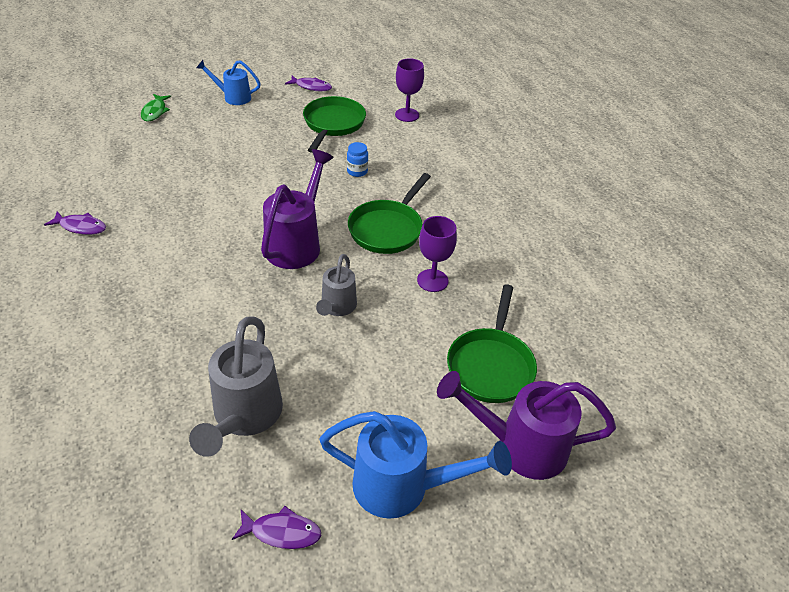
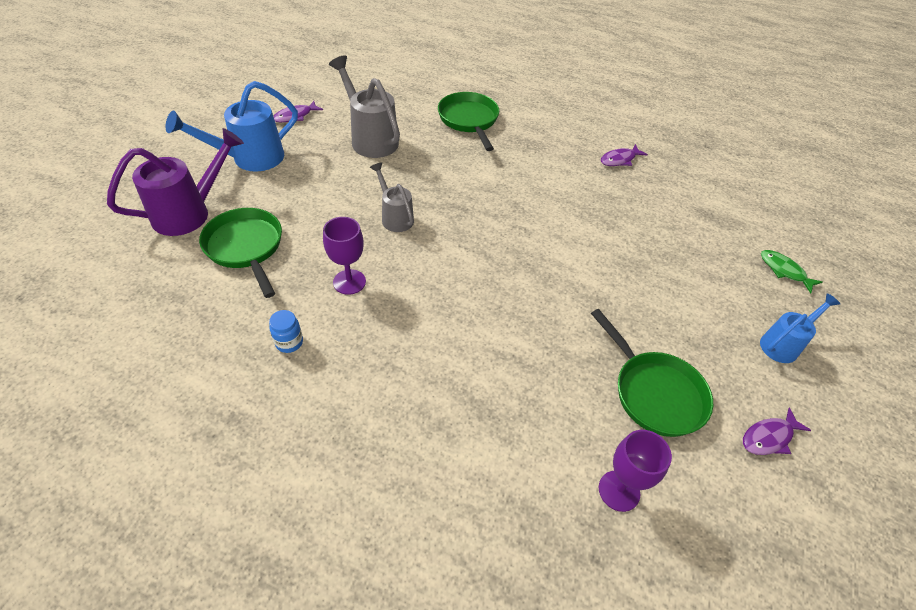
camera: 135 degrees right, 5 degrees up
(297, 243) = (484, 240): purple watering can -> none
(357, 171) = (543, 346): blue jar -> blue jar (289, 342)
(387, 229) = (437, 303): green pan -> green pan (469, 120)

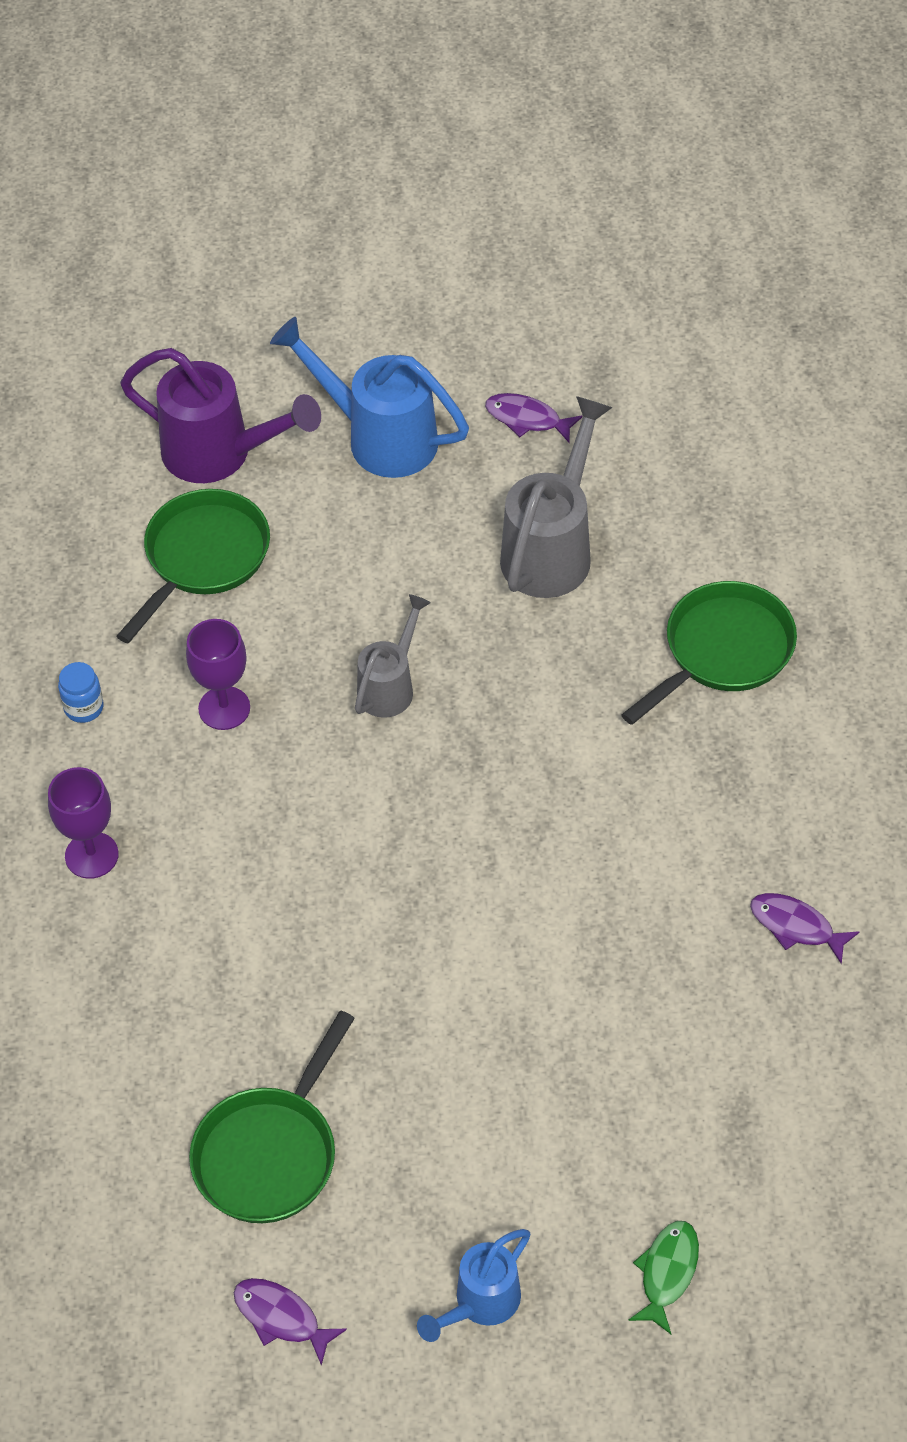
camera: 65 degrees right, 5 degrees up
(619, 491) = (90, 1160): purple goblet -> purple goblet (91, 855)
(783, 344) = (480, 1303): blue watering can -> blue watering can turned 105 degrees clockwise

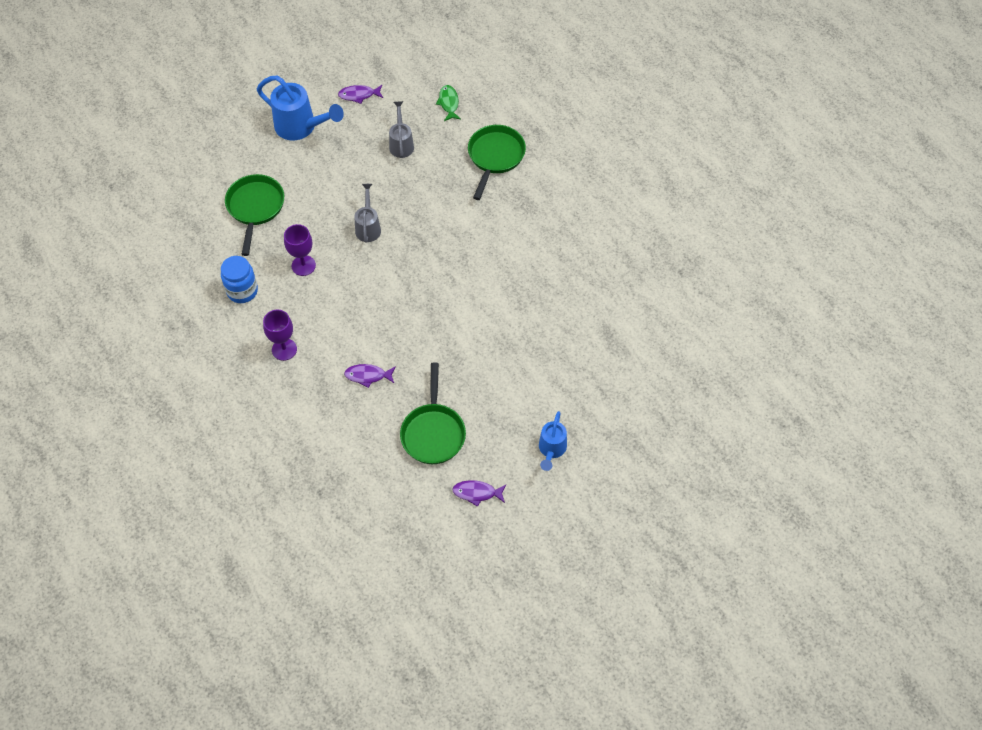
camera: 30 degrees left, 5 degrees up
(84, 708) = (242, 291): blue jar -> blue jar, size x1.67
(219, 454) = (235, 161): purple watering can -> none
(379, 437) = (301, 127): blue watering can -> blue watering can turned 150 degrees counterclockwise
(552, 549) = (401, 144): grey watering can -> grey watering can, size x0.60
(667, 1273) = (615, 404): green fish -> green fish (448, 103)
(796, 926) = (586, 251): purple fish -> purple fish (368, 376)

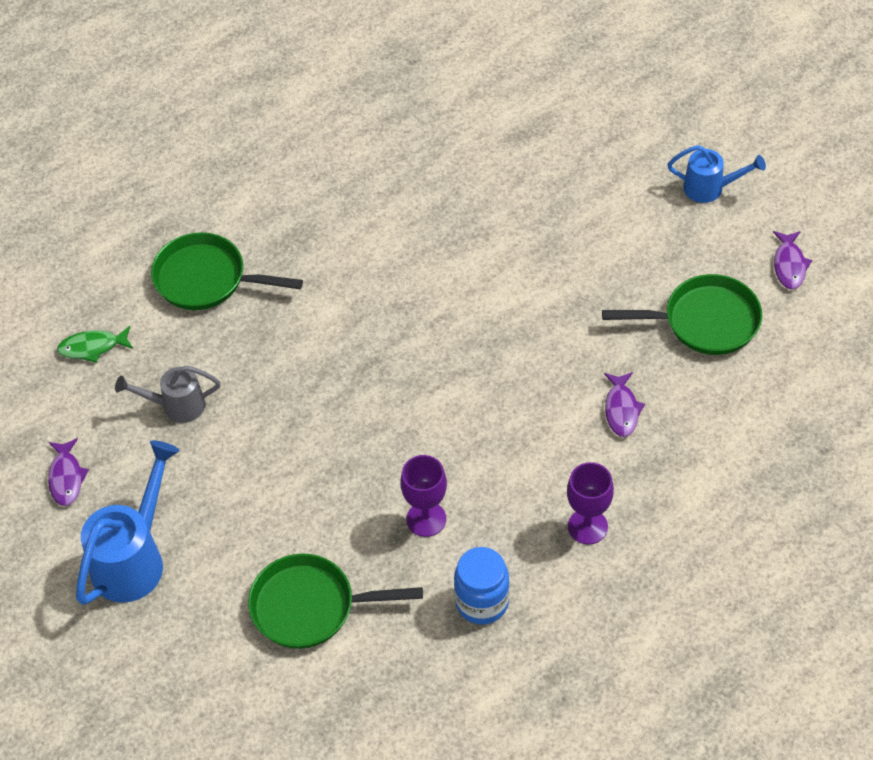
camera: 90 degrees left, 5 degrees down
(368, 227) = (346, 436): grey watering can -> none

